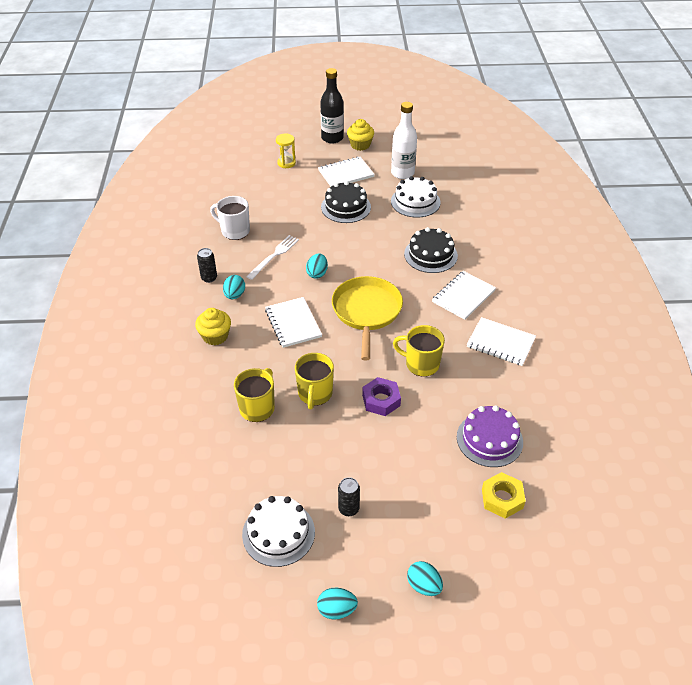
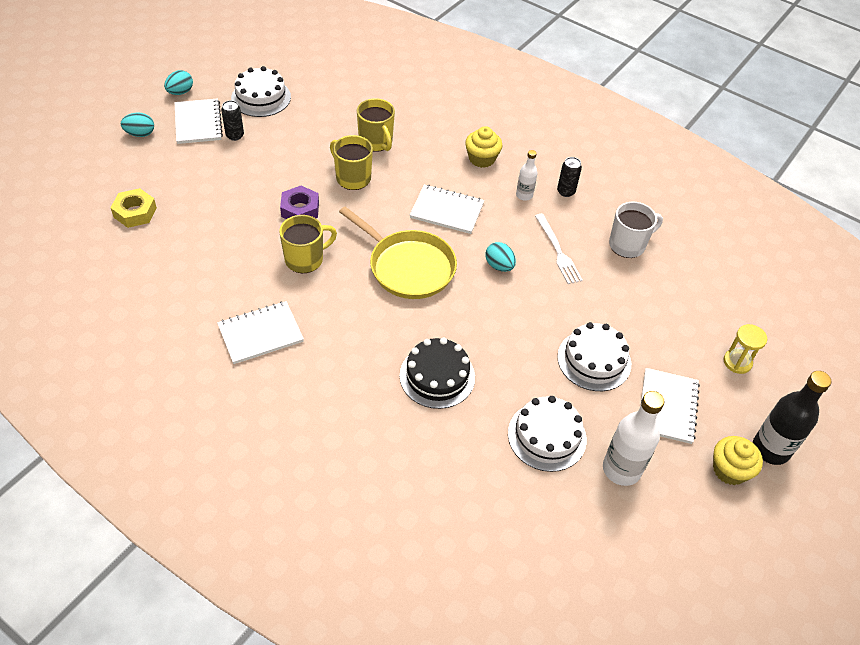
camera: 125 degrees right, 5 degrees up
(234, 295) = (524, 195): turquoise egg -> white bottle
(346, 207) = (594, 360): black cake -> white cake
(463, 296) = (348, 355): white notebook -> white notebook (198, 123)
(489, 439) = (185, 244): purple cake -> none

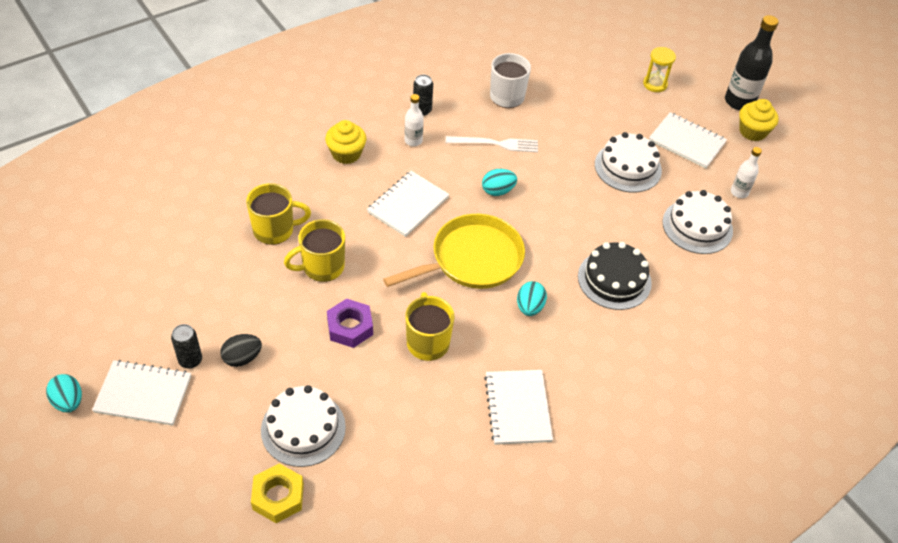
camera: 70 degrees left, 0 degrees up
(140, 134) = (129, 464): turquoise egg -> turquoise egg (529, 307)
(247, 160) = (242, 358): none -> black egg
(261, 97) = (133, 316): white cake -> white cake (303, 428)
(621, 469) = (739, 192): white bottle -> white bottle, size x0.55

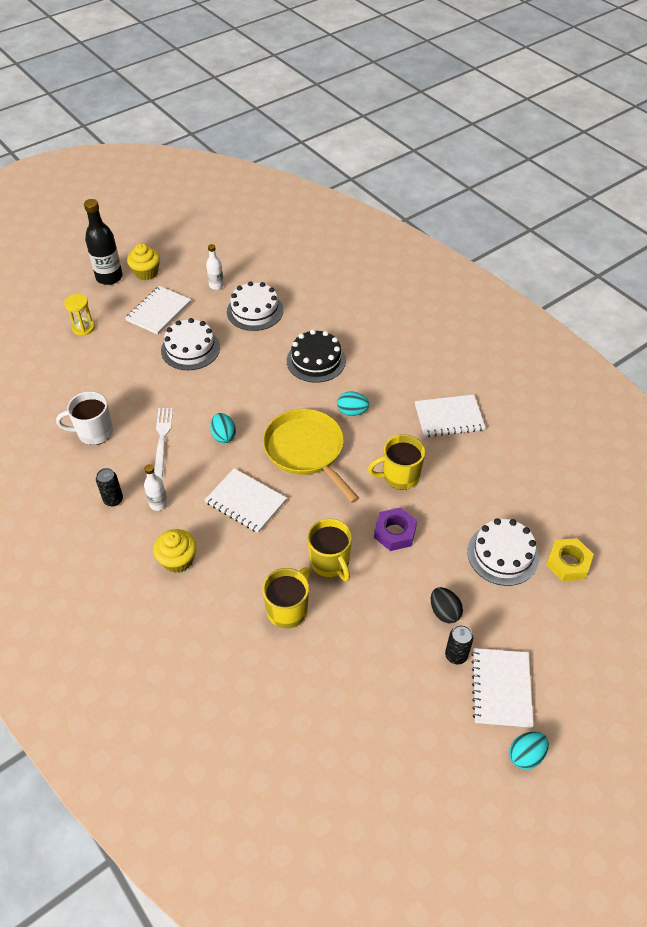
camera: 90 degrees left, 0 degrees up
(275, 230) = (288, 609): yellow mug -> yellow mug turned 45 degrees clockwise

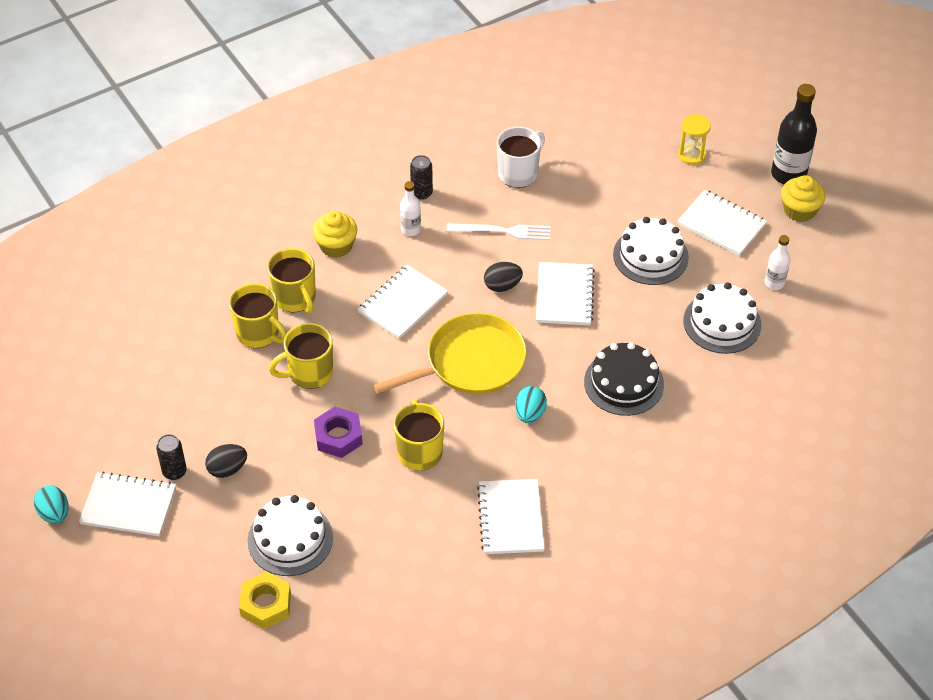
camera: 95 degrees right, 0 degrees up
(94, 432) = (518, 173): white mug -> white mug turned 45 degrees clockwise
(223, 436) = (502, 286): turquoise egg -> black egg
(232, 397) = (564, 295): none -> white notebook
(243, 585) = (295, 298): none -> yellow mug

